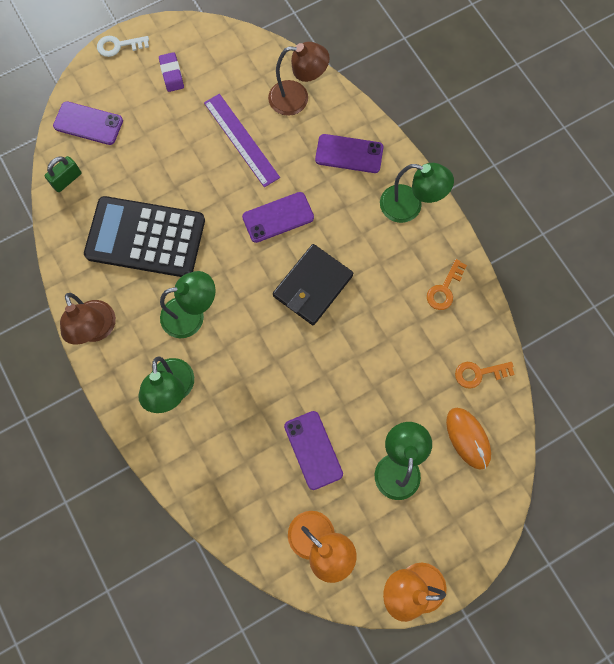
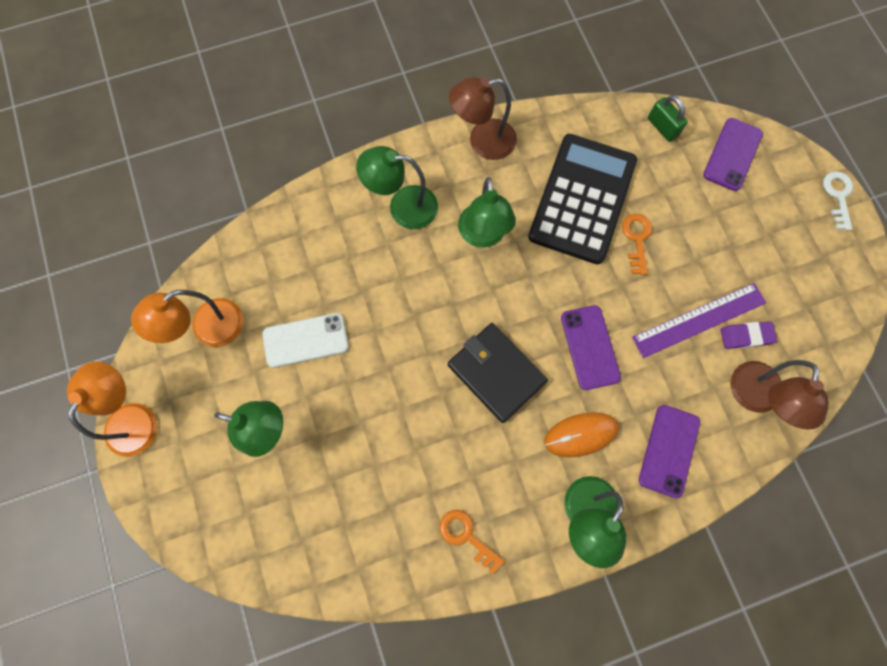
camera: 100 degrees right, 0 degrees up
(172, 74) = (796, 251): purple eraser -> purple eraser (746, 336)
(313, 450) = (305, 340): purple phone -> white phone
(468, 438) = (276, 521): orange mouse -> orange mouse (581, 434)
(479, 373) = (350, 555): orange key -> orange key (636, 239)

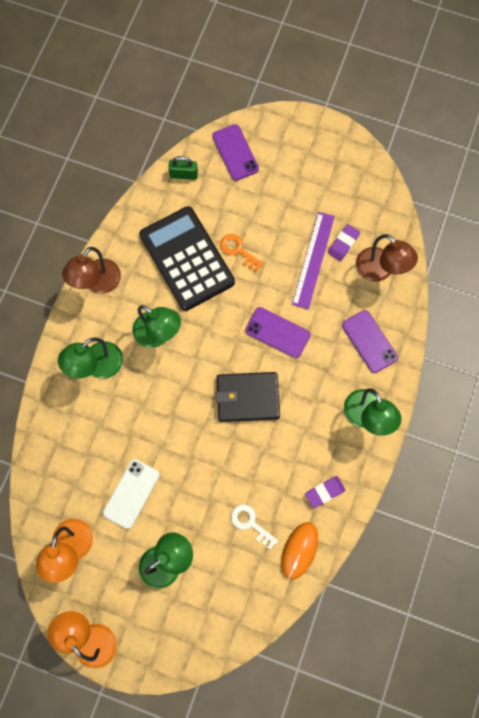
camera: 50 degrees left, 0 degrees up
(466, 536) = (325, 492): orange key -> purple eraser
(581, 434) = (321, 380): orange mouse -> orange mouse (299, 550)
(838, 196) = (309, 122): white key -> white key (250, 523)

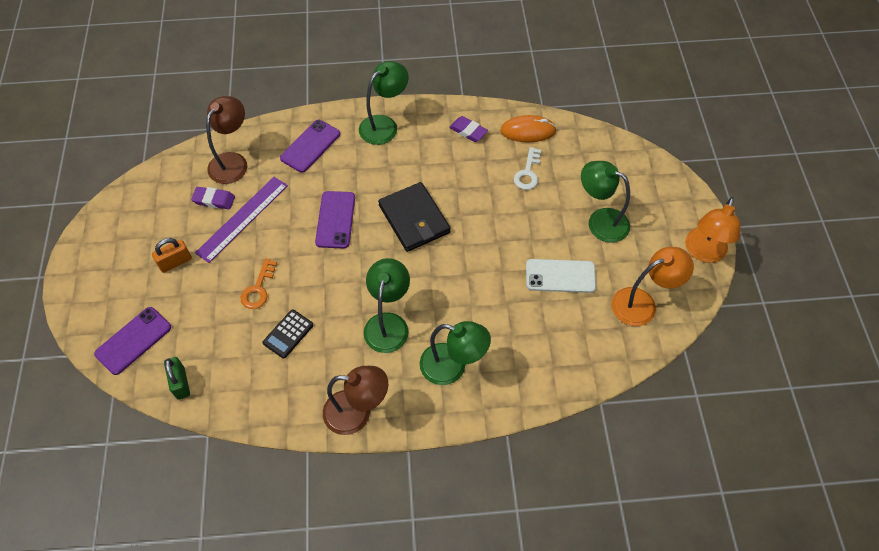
camera: 115 degrees left, 15 degrees down
(186, 259) = (288, 334): black calculator -> black calculator, size x0.40
(293, 198) = (175, 262): none -> orange padlock
(313, 260) = (242, 218): purple ruler -> purple ruler turned 45 degrees counterclockwise

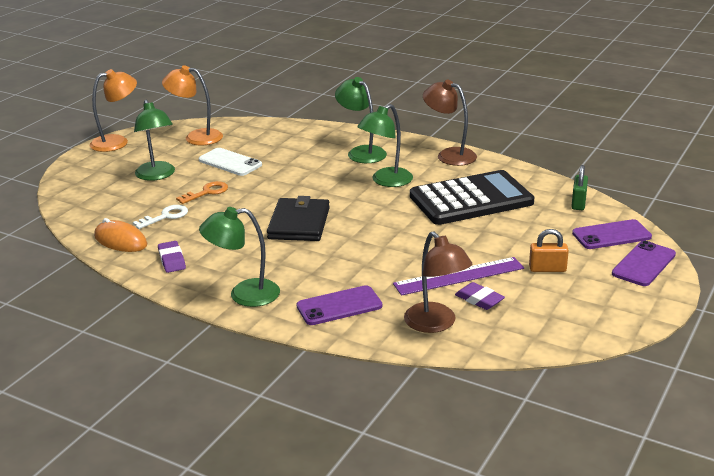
camera: 145 degrees left, 30 degrees down
(232, 161) = (436, 324): brown lamp -> brown lamp turned 90 degrees counterclockwise
(258, 289) = (477, 229): orange key -> orange key (206, 192)
(288, 334) = (471, 199): black calculator -> black calculator, size x2.48
(335, 220) = (369, 246): purple phone -> purple phone (643, 264)

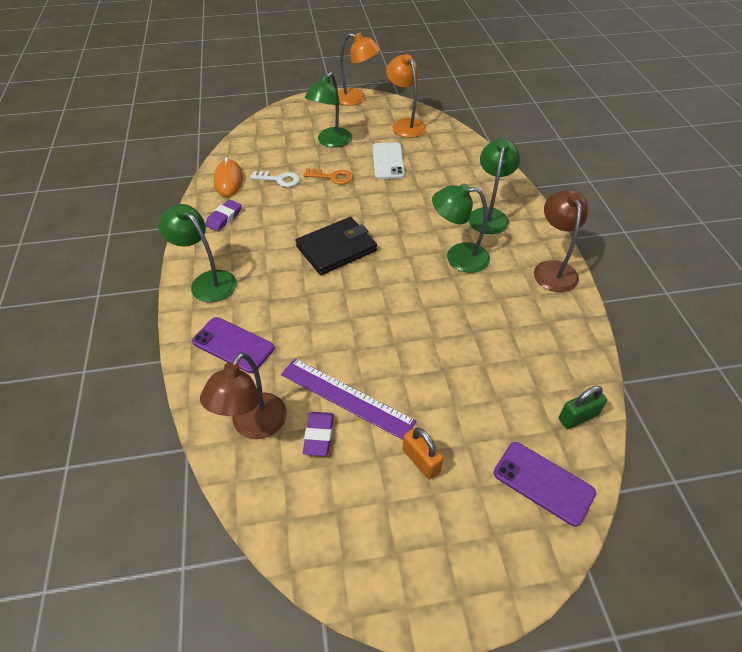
camera: 50 degrees right, 20 degrees up
(471, 199) = (490, 329): black calculator -> none
(643, 264) = (513, 547): purple phone -> none

